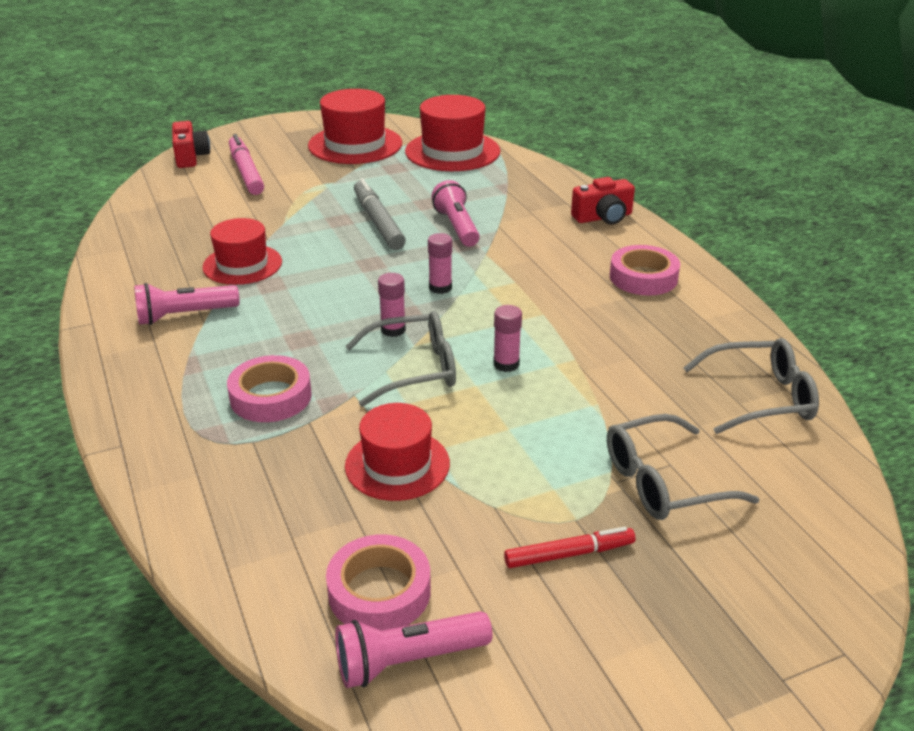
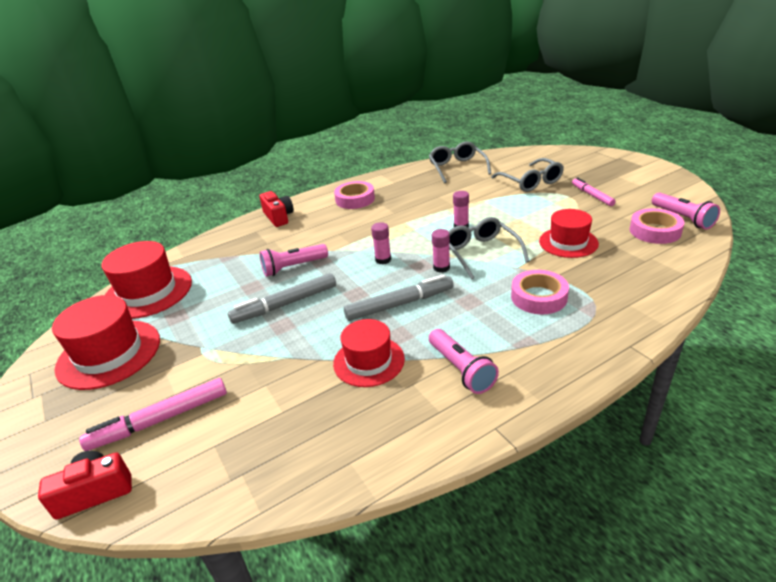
camera: 95 degrees left, 0 degrees up
(329, 290) = (400, 304): none -> grey marker
(569, 554) = (592, 195): red marker -> pink marker

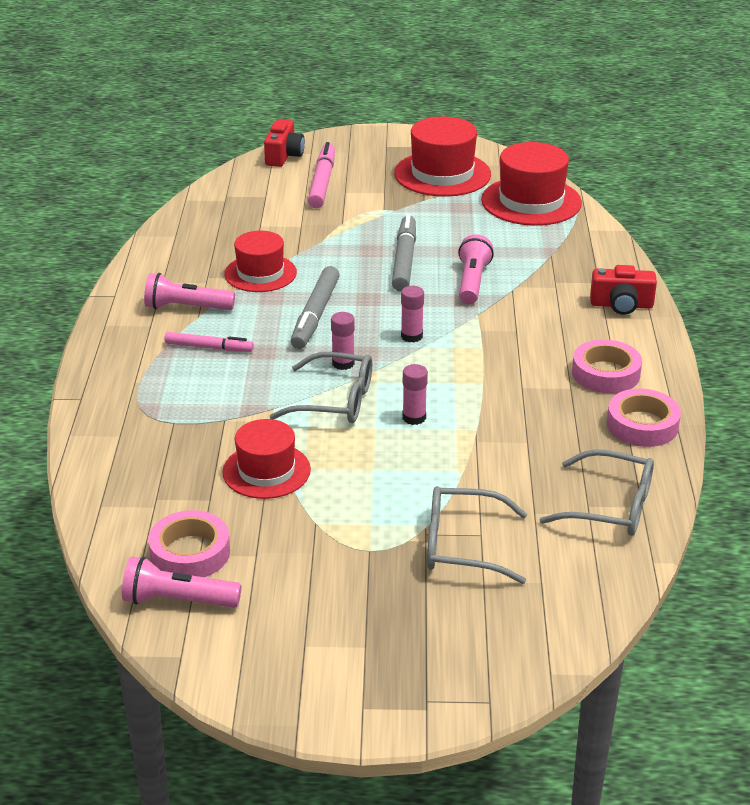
camera: 120 degrees right, 0 degrees up
(539, 297) = (209, 392): pink tape -> pink tape (642, 425)
(592, 195) = (343, 572): pink marker -> pink marker (209, 347)

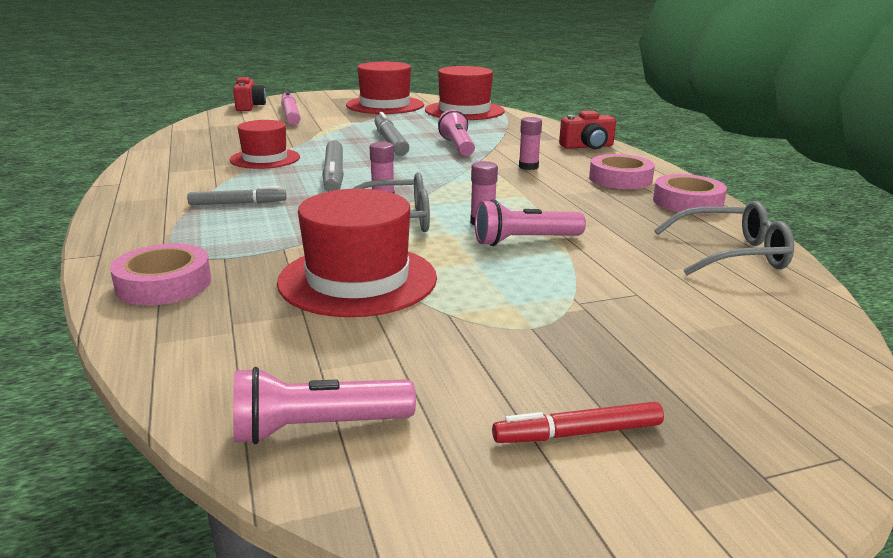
camera: 20 degrees left, 10 degrees down
(186, 307) = (201, 183): pink flashlight -> pink flashlight (524, 241)
(190, 552) = (306, 369): pink tape -> pink tape (164, 284)
(209, 347) = (238, 203): pink marker -> grey marker
(266, 471) = (358, 279): red hat -> red hat, size x1.50
(335, 644) = (578, 433): none -> red marker
(411, 336) = (433, 177): pink glue stick -> pink glue stick (528, 167)
(462, 546) = (628, 306): grey glasses -> none

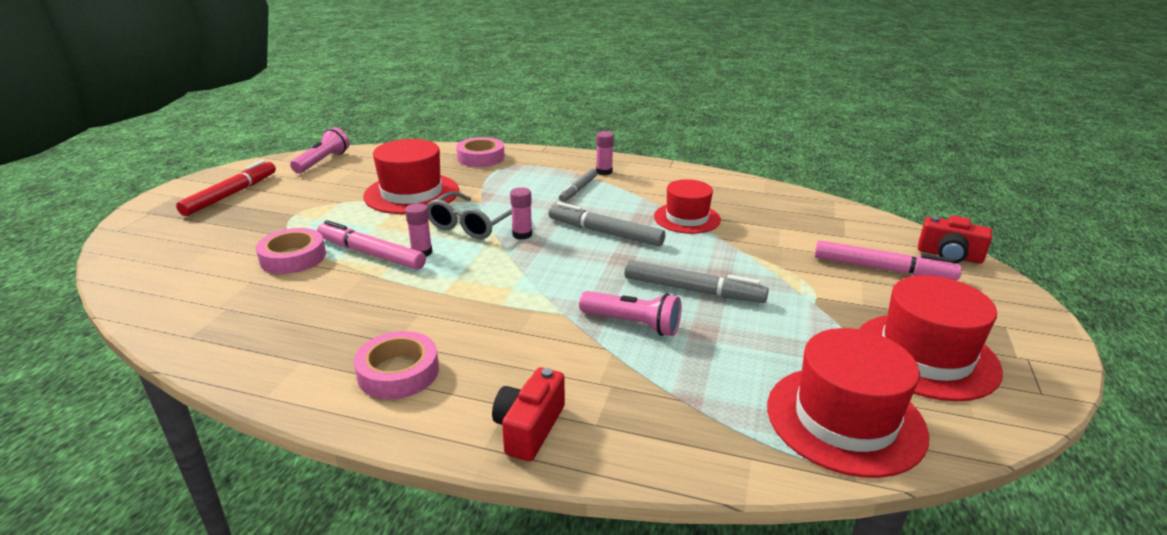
camera: 125 degrees right, 5 degrees up
(524, 241) = (371, 254): pink flashlight -> pink marker
(528, 167) = (510, 334): pink glue stick -> pink glue stick (604, 172)
(578, 433) = (231, 195): red marker -> red marker, size x1.56
(687, 202) = (293, 372): pink tape -> pink tape (293, 257)
(732, 254) = (210, 319): grey glasses -> none

